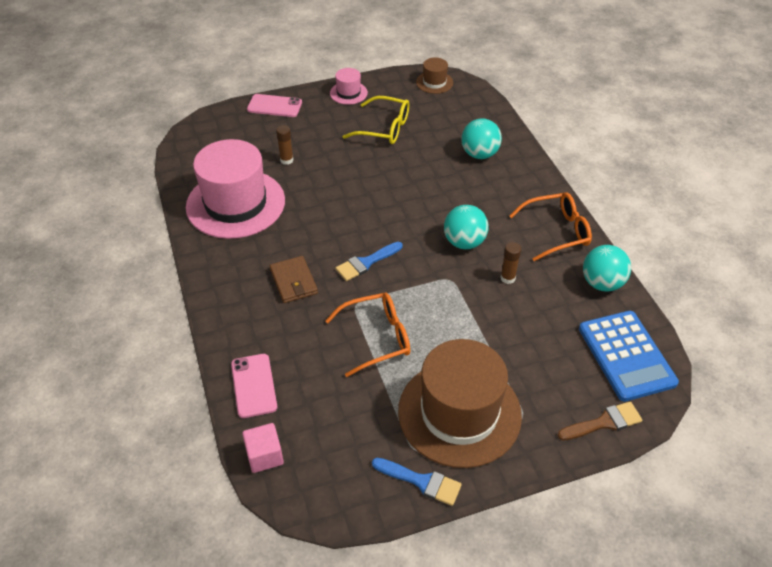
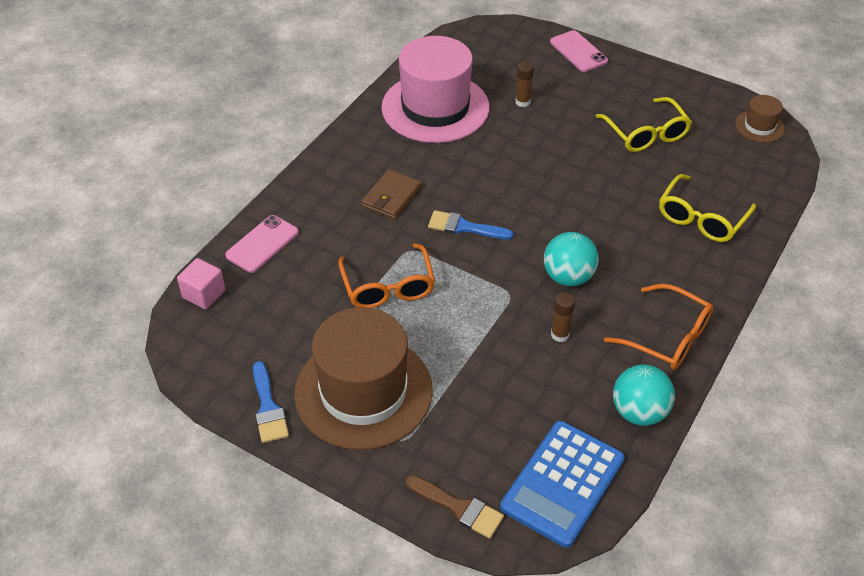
camera: 50 degrees right, 0 degrees up
(348, 93) = (660, 82): pink hat -> none
(377, 338) = (388, 287): orange glasses -> orange glasses turned 45 degrees clockwise
(479, 154) = (701, 218): turquoise ball -> yellow glasses

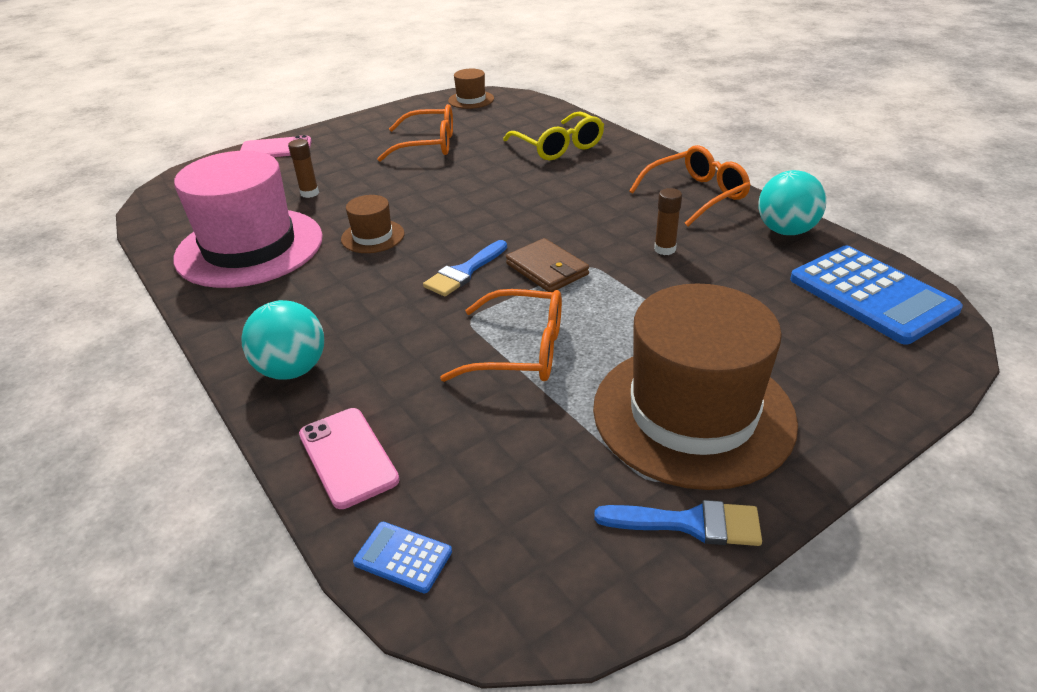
camera: 65 degrees left, 10 degrees down
(204, 294) = (403, 557): pink cube -> blue calculator
(391, 197) = (366, 313): brown wallet -> brown wallet (547, 269)
(459, 508) = (902, 374): brown brush -> none
(483, 161) = (373, 236): none -> brown hat
(568, 277) = (587, 226): turquoise ball -> turquoise ball (292, 369)
(646, 134) = (428, 145): yellow glasses -> orange glasses

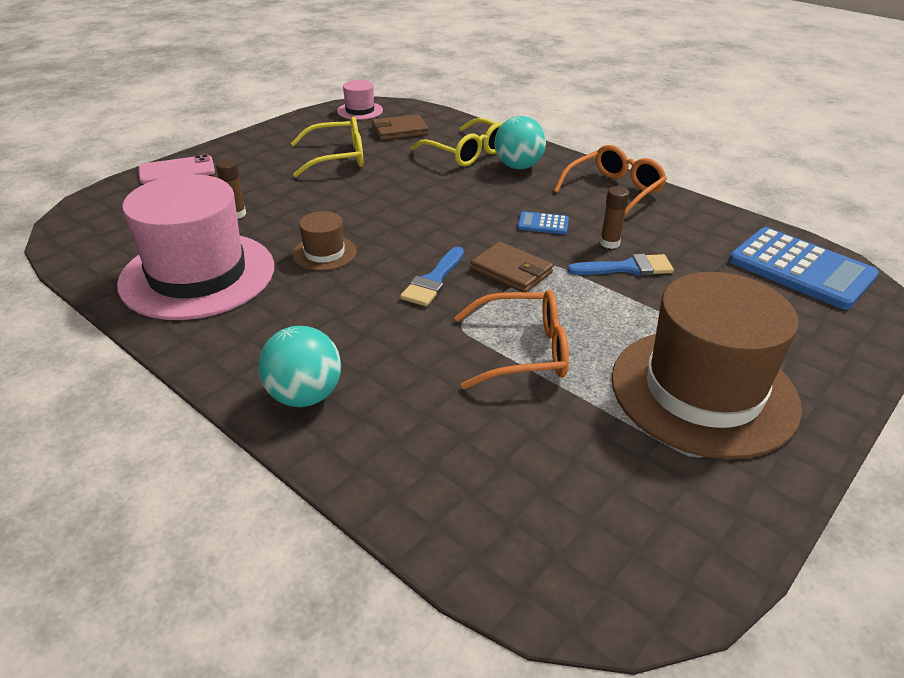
camera: 15 degrees left, 0 degrees up
(348, 457) = (404, 475): pink phone -> none
(403, 557) = (505, 564): blue calculator -> blue calculator (543, 224)
(428, 145) = (337, 158): orange glasses -> yellow glasses
(471, 100) = (360, 111): brown hat -> pink hat
(501, 121) = (400, 131): none -> brown wallet
(689, 524) = (746, 491): blue brush -> blue brush (627, 268)
(785, 231) = (705, 218): turquoise ball -> turquoise ball (518, 166)

